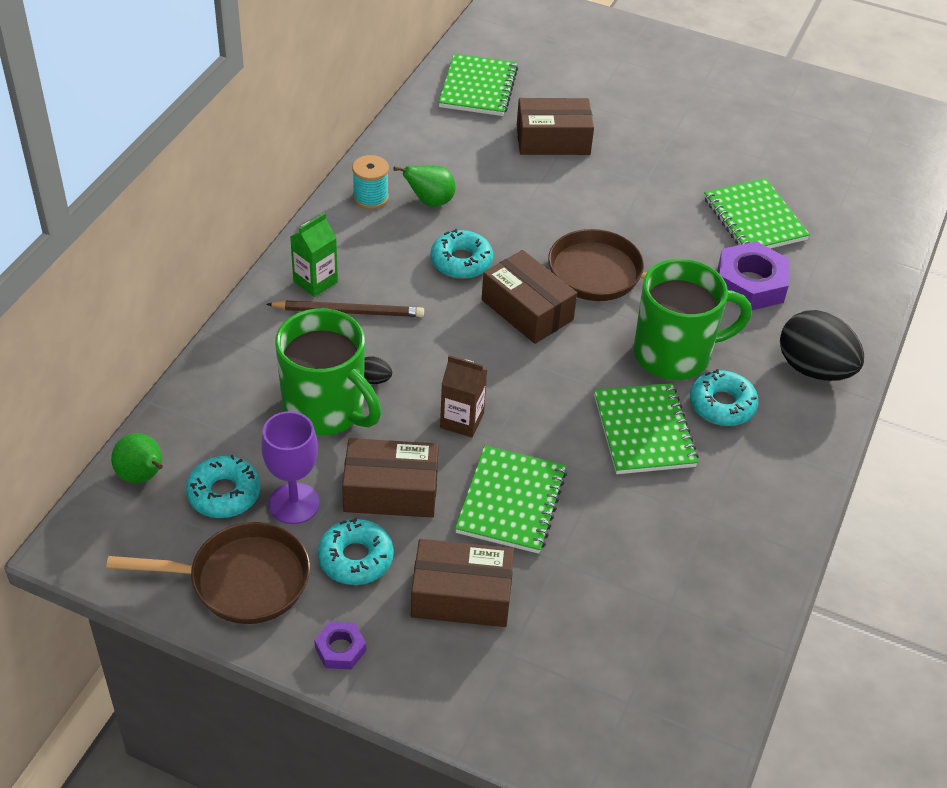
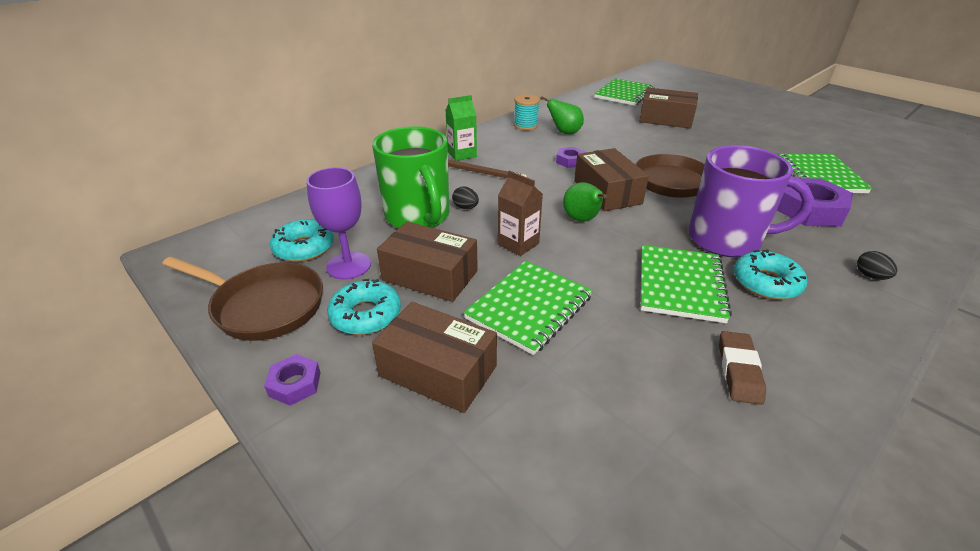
camera: 25 degrees right, 10 degrees down
(143, 476) = (260, 226): green pear -> green pear (582, 220)
(461, 261) = (570, 161): turquoise donut -> purple nut
(674, 354) = (727, 240): green mug -> purple mug
(715, 515) = (739, 371): none -> brown eraser
(814, 369) = (870, 276): black egg -> black egg, size x0.41

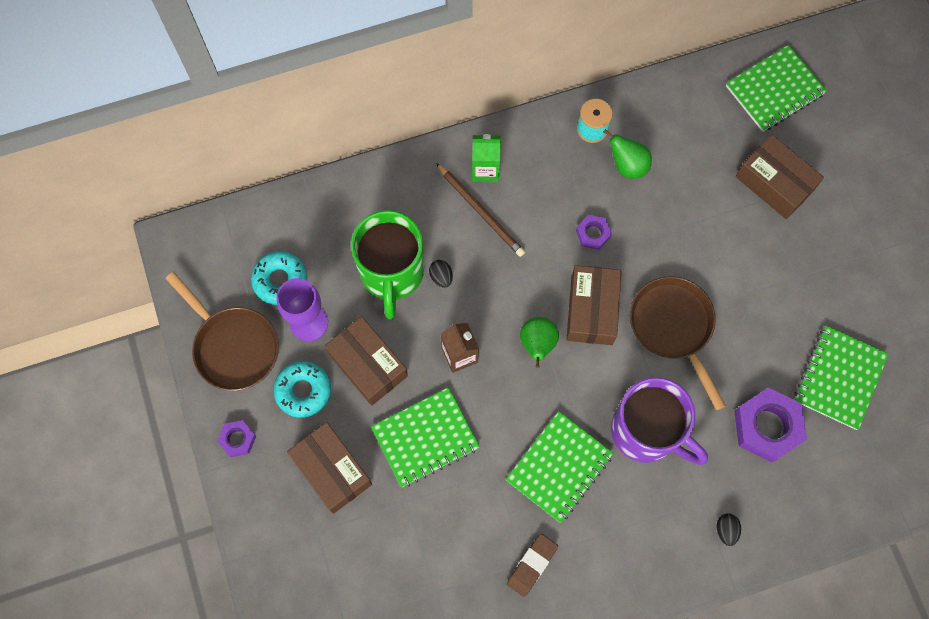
camera: 25 degrees right, 35 degrees up
(766, 283) = (631, 497): turquoise donut -> none

